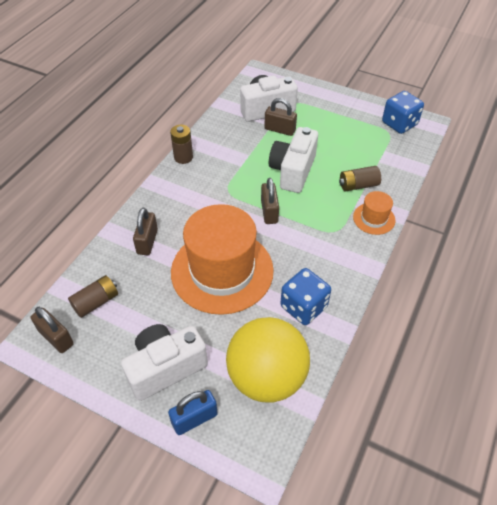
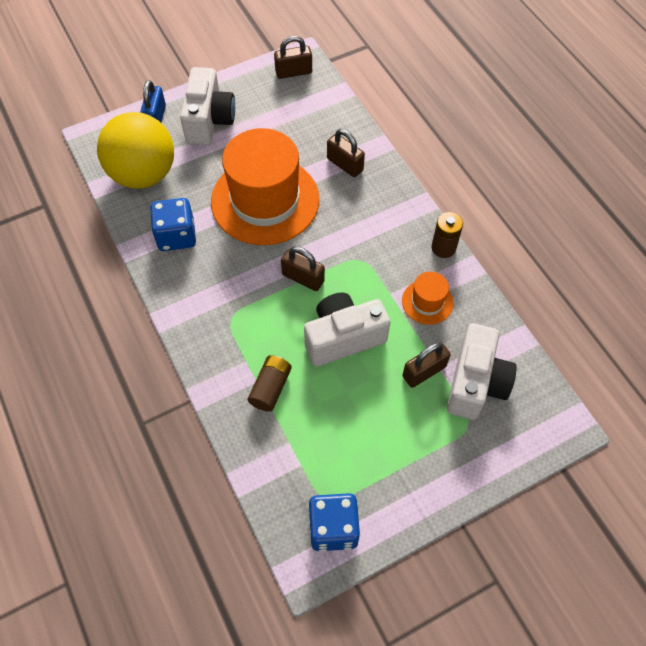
camera: 125 degrees right, 10 degrees up
(96, 302) = (307, 106): brown battery -> none
(293, 171) = (343, 338): white camera -> white camera turned 75 degrees counterclockwise
(374, 218) = (215, 366): orange hat -> orange hat (427, 302)

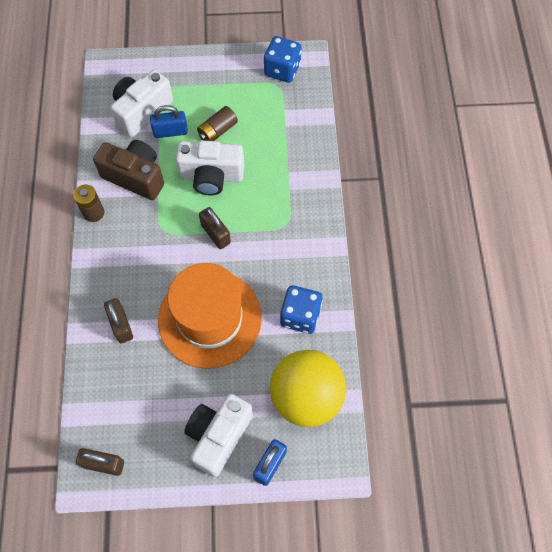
camera: 155 degrees left, 5 degrees up
(271, 388) = (280, 163): brown battery -> brown battery (217, 131)
(424, 371) = (170, 132): brown padlock -> blue padlock
(427, 302) = (135, 177): orange hat -> brown camera

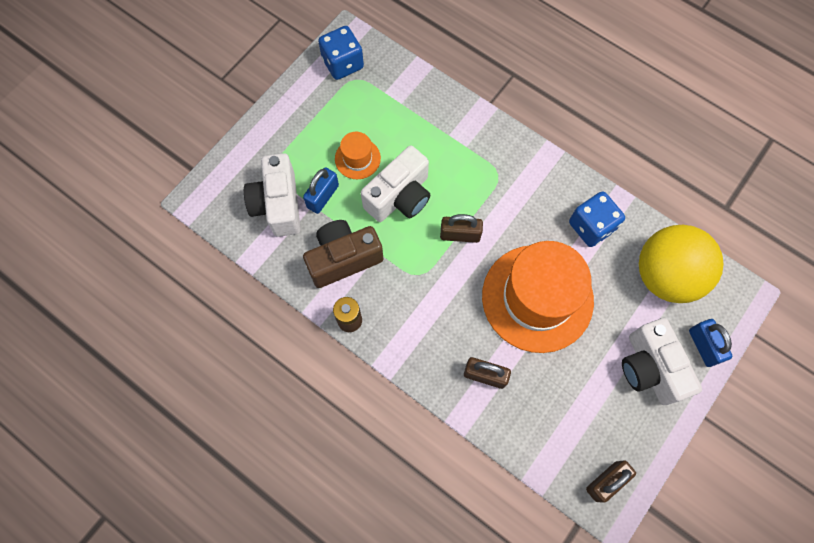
camera: 50 degrees left, 5 degrees up
(217, 131) = (357, 158): brown battery -> orange hat

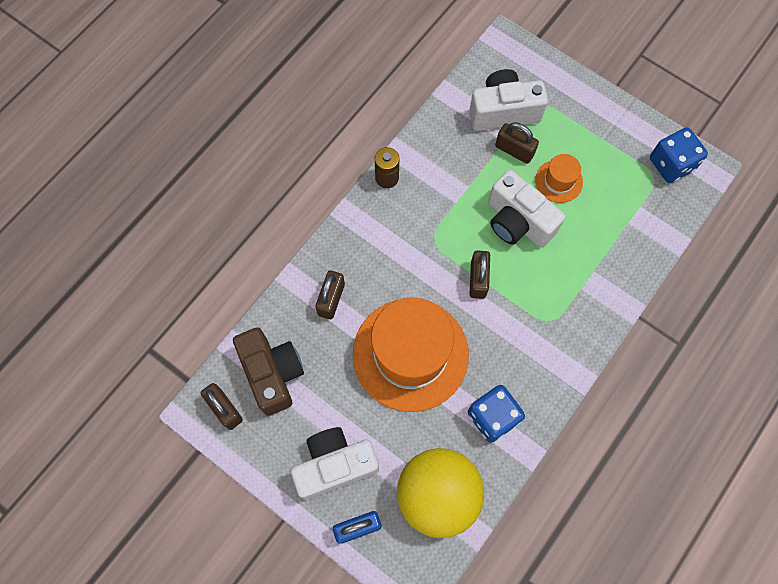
camera: 90 degrees right, 0 degrees up
(323, 196) = (514, 150): blue padlock -> brown padlock
(343, 259) = (448, 171): brown camera -> brown camera (272, 373)

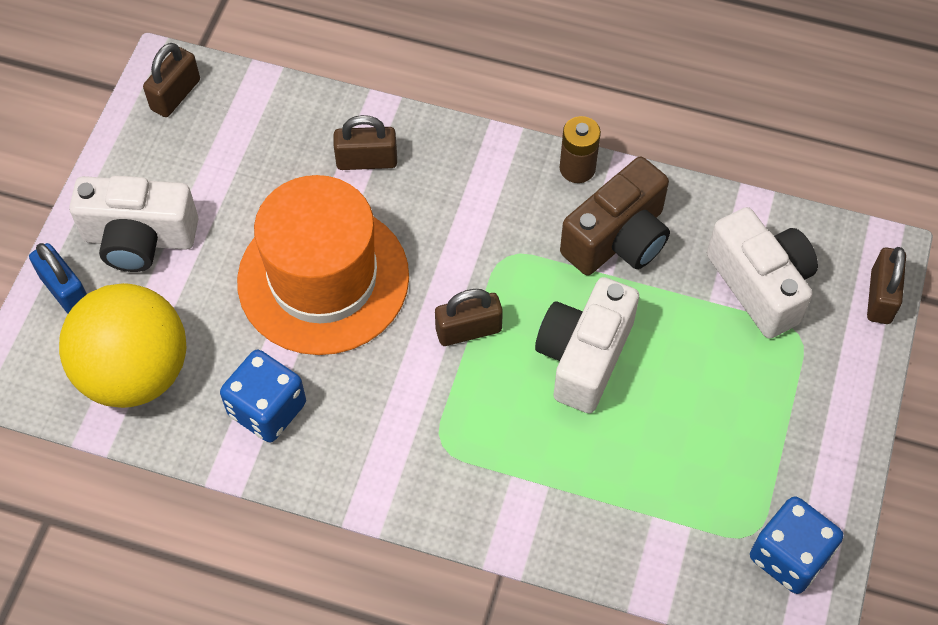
camera: 70 degrees right, 10 degrees down
(272, 373) = (239, 129): brown camera -> brown camera (618, 239)
(335, 465) = (139, 238): white camera -> white camera turned 135 degrees clockwise
(514, 150) = (701, 318): brown padlock -> brown padlock (880, 297)
(558, 181) = (678, 395): orange hat -> none

